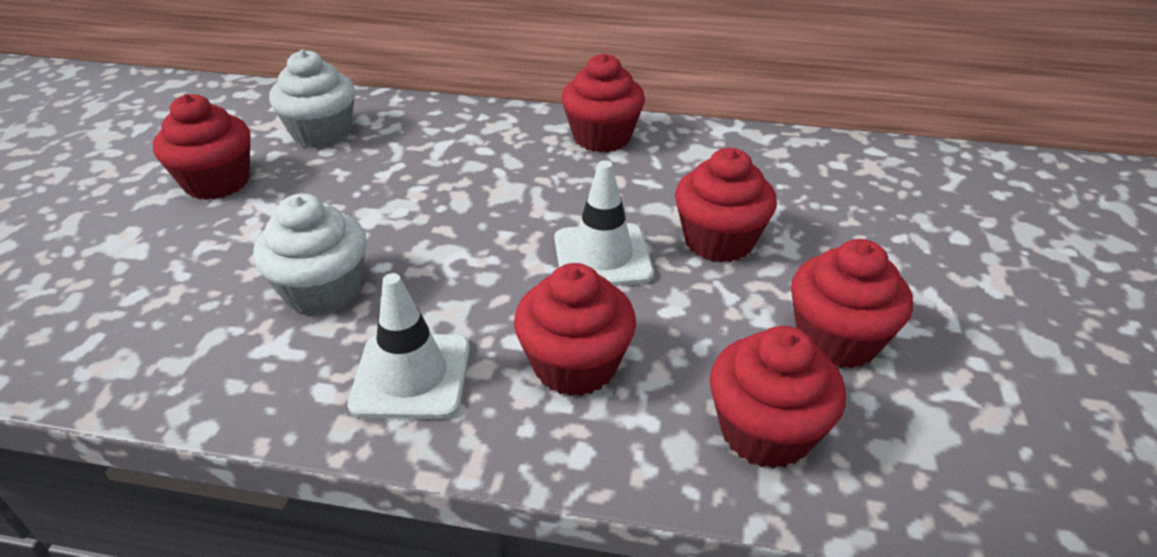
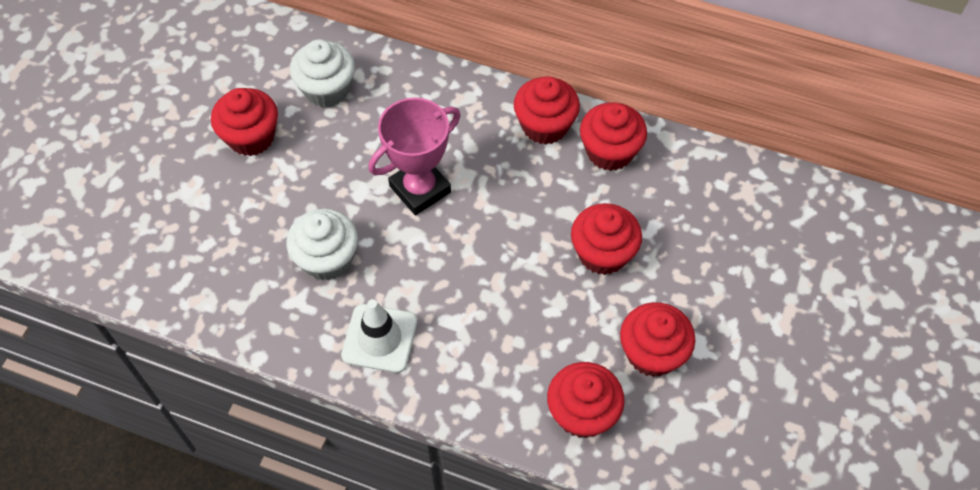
camera: 10 degrees right, 20 degrees up
(453, 206) = (420, 189): none -> pink trophy
(575, 365) = (480, 346): red cupcake -> red cupcake (609, 151)
(602, 256) = (517, 256): white traffic cone -> none

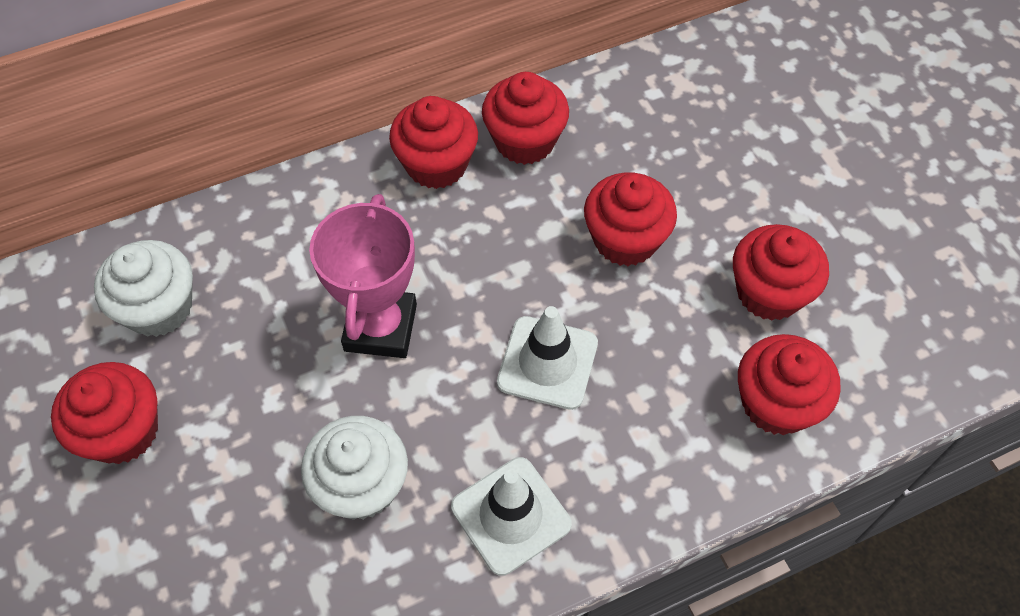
camera: 45 degrees left, 0 degrees up
(483, 281) = (547, 362): none -> white traffic cone

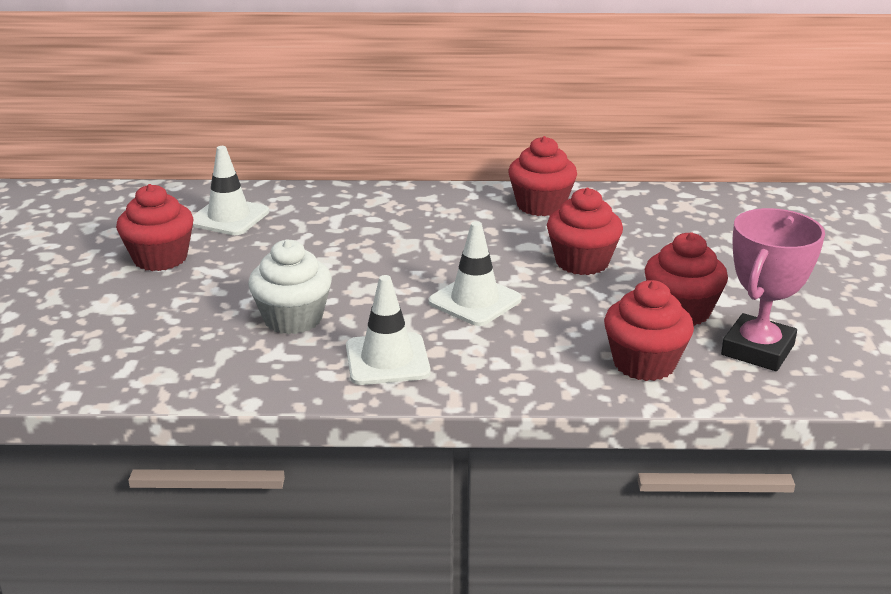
camera: 25 degrees right, 30 degrees down
(159, 308) = (229, 217): white cupcake -> white traffic cone
(380, 327) = (367, 258): pink trophy -> pink trophy (757, 350)
(436, 164) = (467, 202): red cupcake -> none

